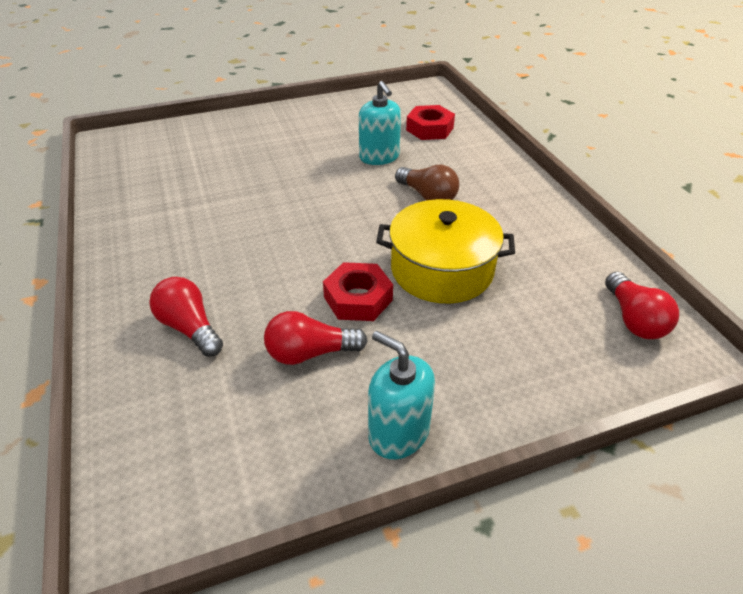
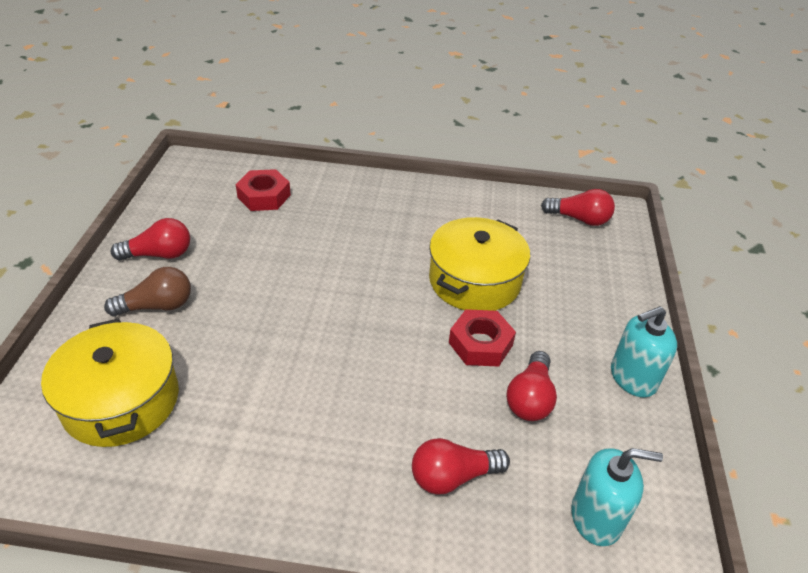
camera: 65 degrees left, 0 degrees up
(182, 156) = (121, 400): none -> yellow pot
(322, 117) = (159, 254): none -> red light bulb
(379, 157) = (281, 247): turquoise soap dispenser -> turquoise soap dispenser (596, 517)
(428, 196) = (371, 245): brown light bulb -> brown light bulb (157, 306)

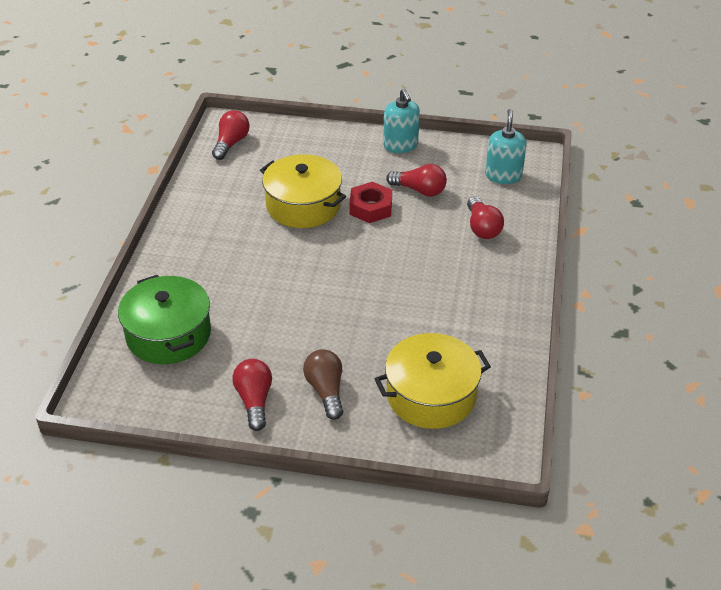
camera: 85 degrees left, 0 degrees up
(264, 196) = (168, 334): red nut -> green pot

